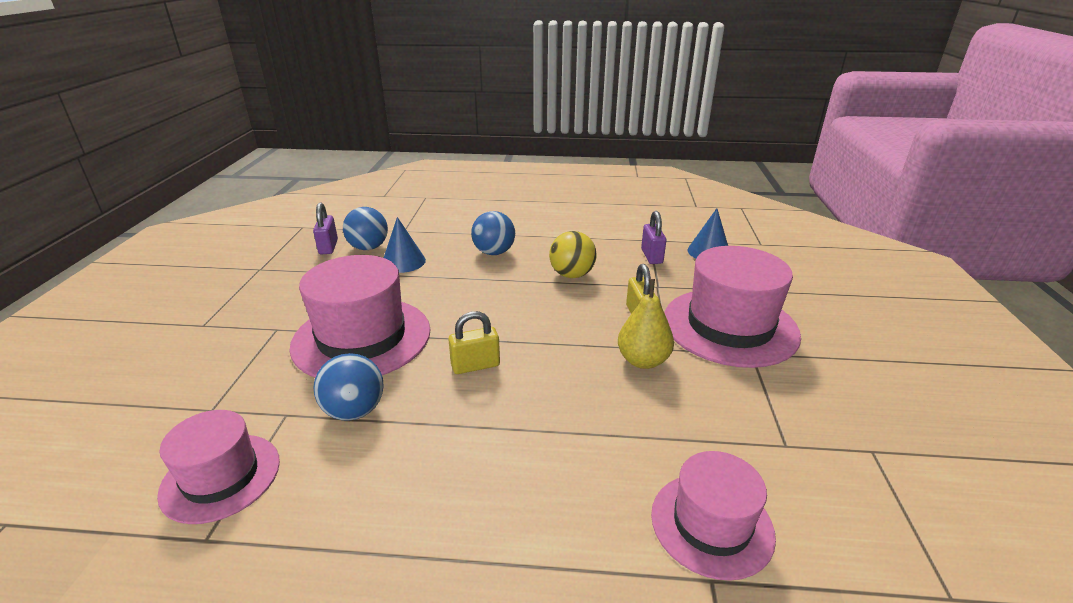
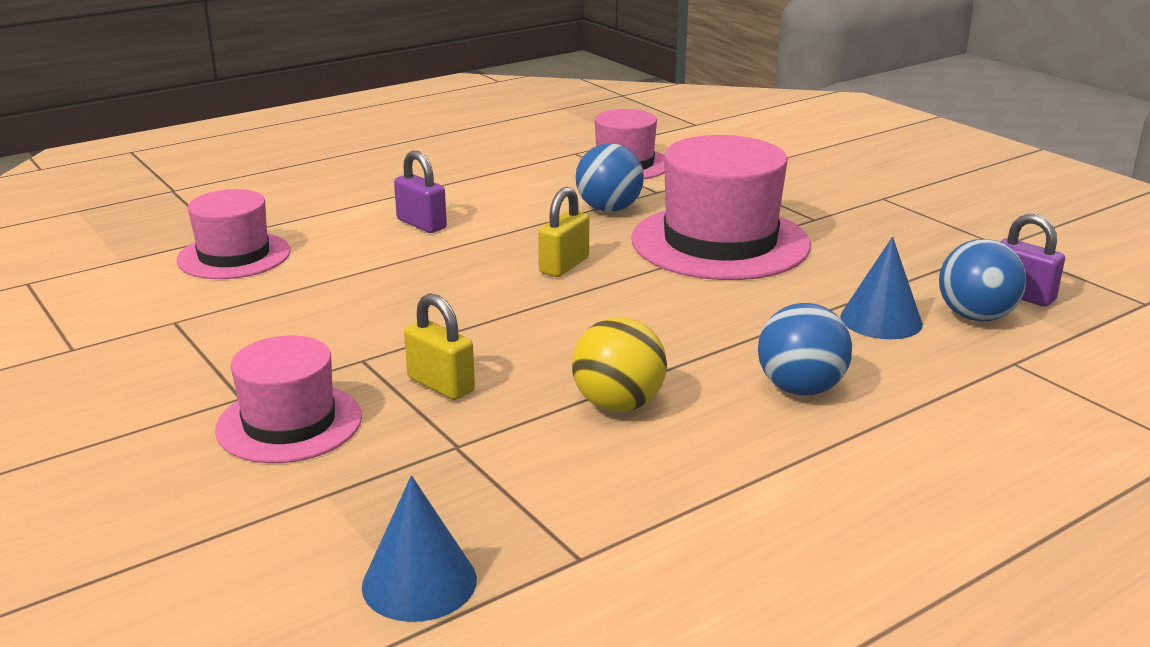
camera: 140 degrees right, 5 degrees down
(643, 361) = (384, 335): yellow pear -> none
(651, 256) = (529, 509): purple padlock -> purple padlock (421, 224)
(730, 326) = (289, 423): pink hat -> pink hat, size x0.60

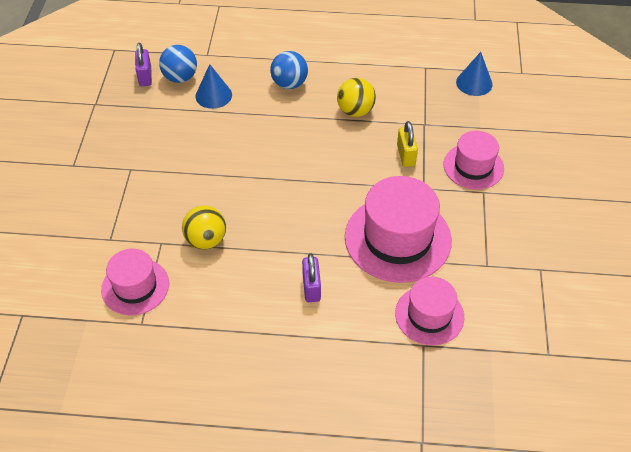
camera: 140 degrees left, 25 degrees up
(564, 265) = (284, 203): yellow padlock -> none
(609, 209) = (206, 240): blue ball -> yellow ball
(720, 242) = (197, 177): pink hat -> pink hat (397, 238)

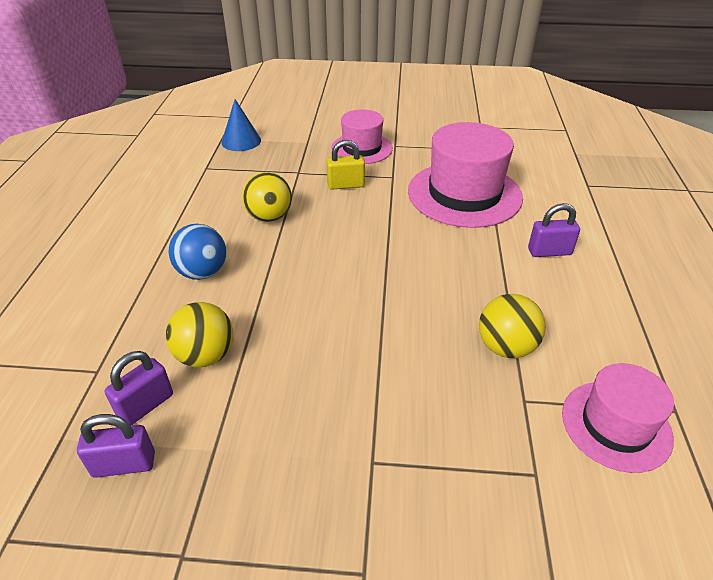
camera: 90 degrees left, 10 degrees down
(180, 77) = (146, 405): blue ball -> purple padlock
(213, 95) = (205, 356): blue cone -> yellow ball
(429, 315) = (552, 180): pink hat -> none

